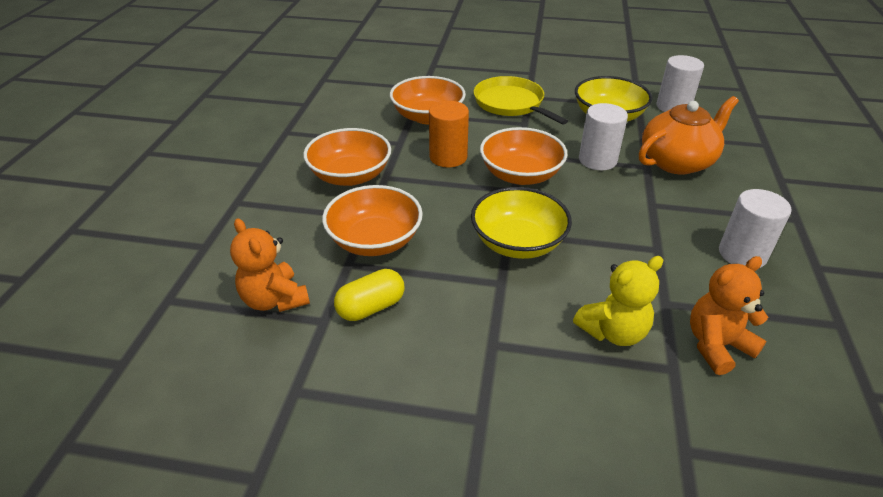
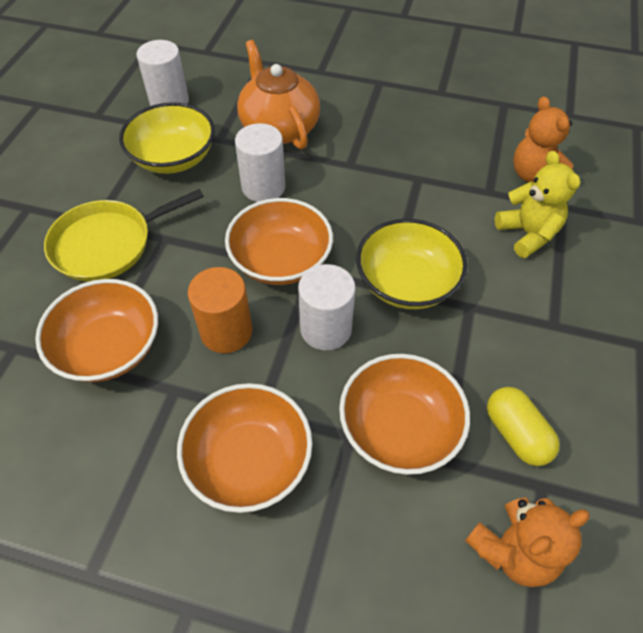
camera: 85 degrees left, 15 degrees up
(742, 254) = (425, 127): white cylinder -> white cylinder (326, 328)

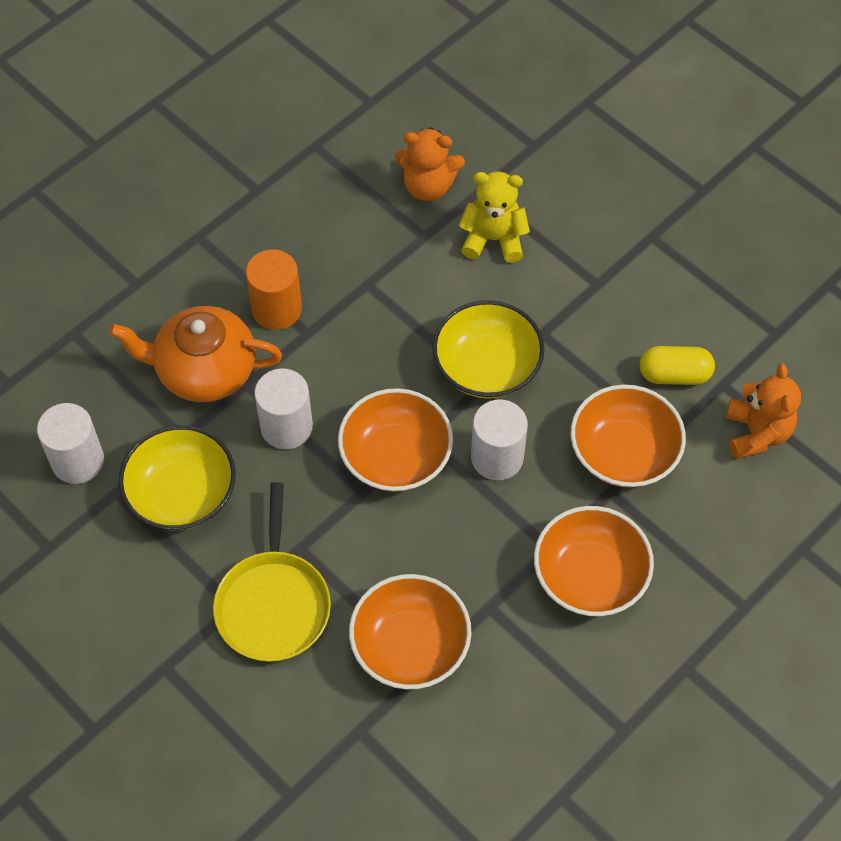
camera: 60 degrees left, 5 degrees up
(226, 331) = (451, 539): orange cylinder -> orange cylinder (277, 309)

